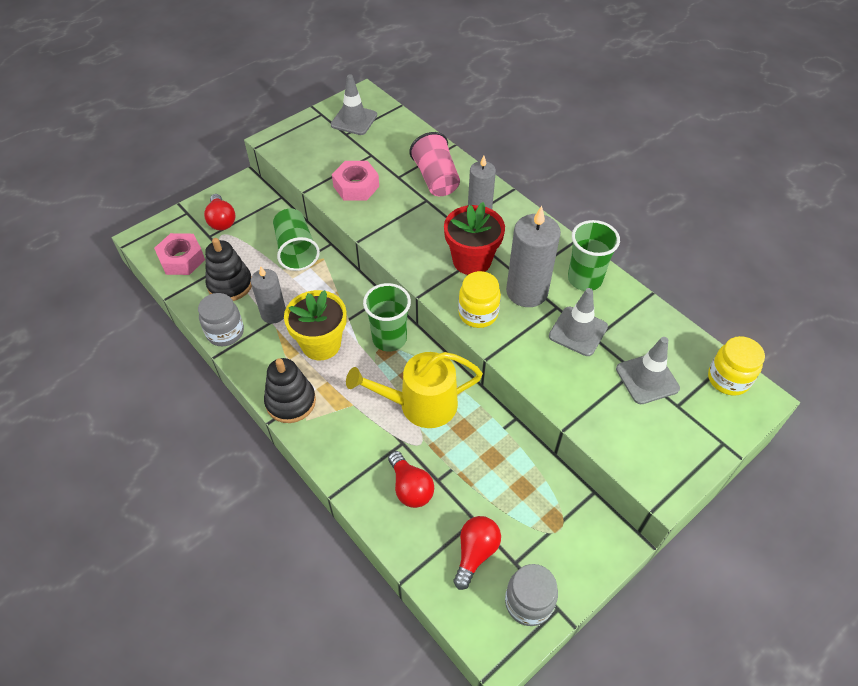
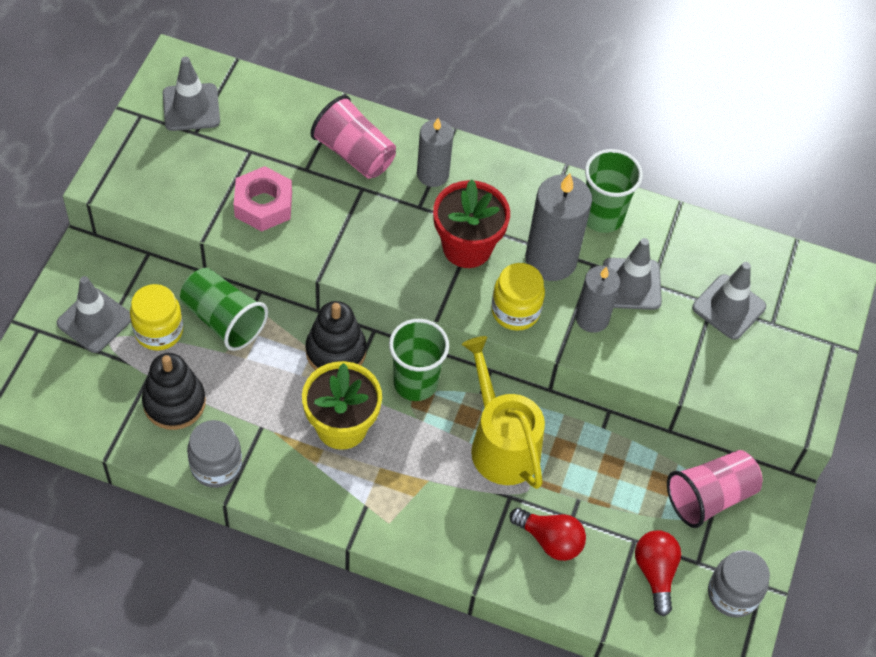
camera: 35 degrees left, 5 degrees up
(182, 259) = (84, 397): pink nut -> none
(222, 220) = (94, 320): red light bulb -> grey traffic cone
(273, 314) = (257, 415): grey candle -> grey candle (592, 318)
(290, 402) = (356, 511): black stacking toy -> black stacking toy (336, 351)
(421, 404) = (501, 444): yellow watering can -> yellow watering can turned 105 degrees clockwise
(556, 517) = (710, 497): none -> pink cup
(728, 379) = (804, 271): yellow jar -> yellow jar (159, 331)

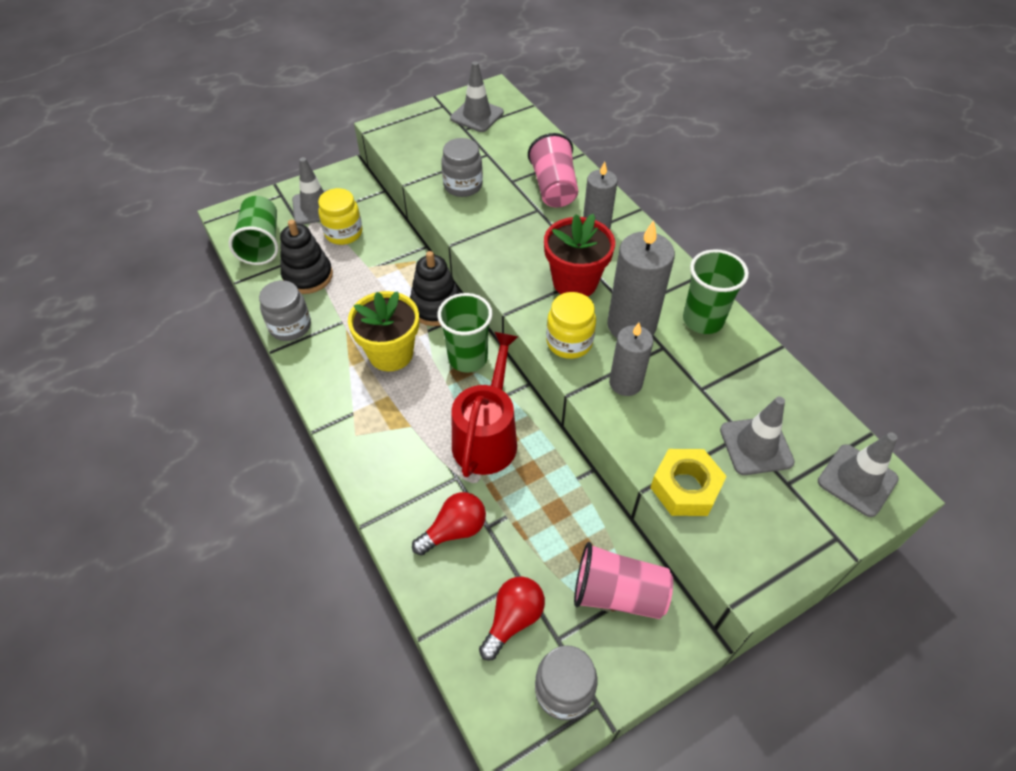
camera: 45 degrees right, 5 degrees down
(223, 320) = (387, 249): green cup -> green cup (261, 243)
(263, 205) = (463, 186): pink nut -> grey jar
(501, 444) = (487, 437): yellow watering can -> red watering can
(550, 540) = (454, 530): red light bulb -> red light bulb turned 105 degrees counterclockwise
(631, 284) = (682, 379): grey traffic cone -> grey traffic cone (857, 480)
(707, 378) = (685, 487): none -> yellow nut

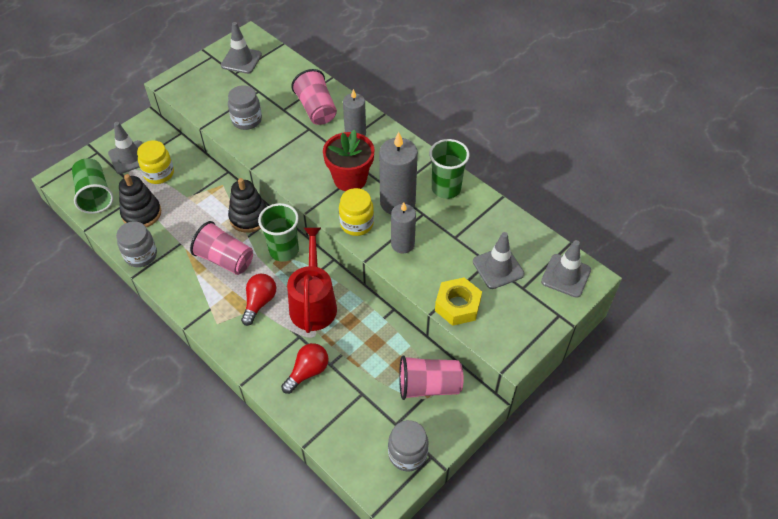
camera: 15 degrees left, 0 degrees up
(391, 353) = (225, 259): yellow flower pot -> pink cup
(513, 619) = (363, 419): red light bulb -> red light bulb (259, 302)

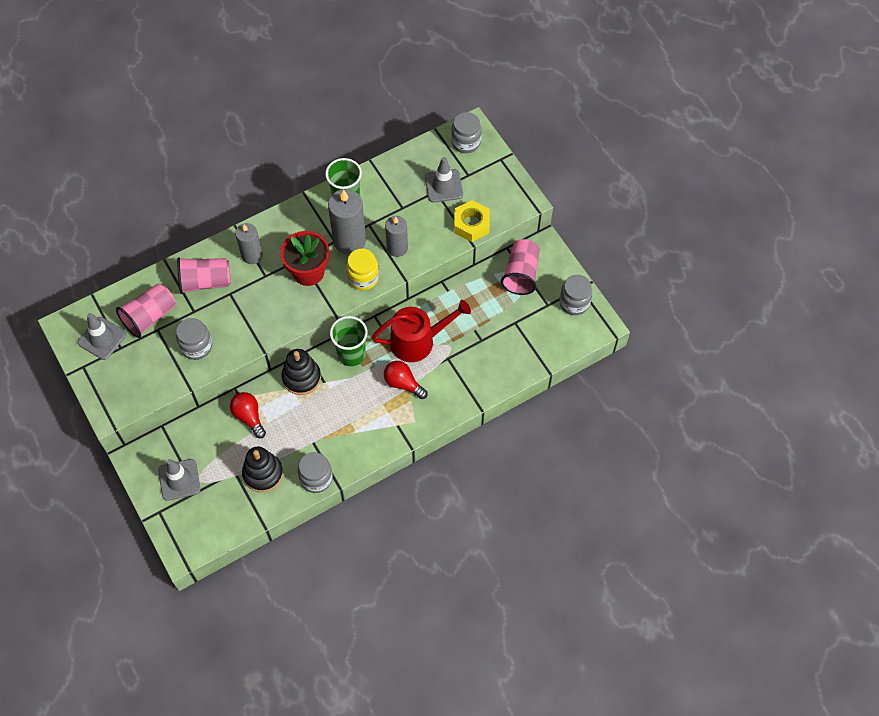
camera: 75 degrees left, 10 degrees up
(95, 195) = (221, 517): green cup -> none
(159, 174) = (214, 452): yellow jar -> none
(225, 259) = (345, 405): pink cup -> pink cup (150, 316)
(308, 372) = (484, 358): red light bulb -> red light bulb (249, 417)
(313, 304) = (417, 341): red watering can -> red watering can turned 150 degrees clockwise
(566, 276) = (466, 142): grey traffic cone -> grey jar

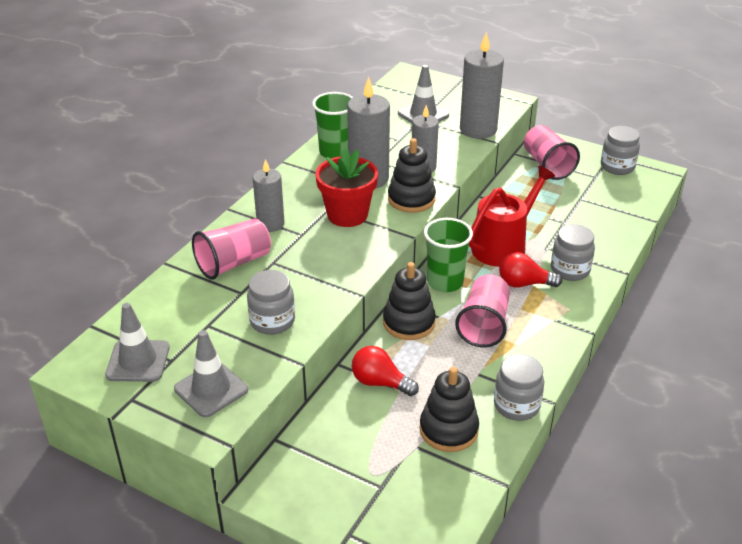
camera: 30 degrees left, 25 degrees down
(150, 316) = (188, 317): pink cup -> pink cup (484, 325)
(179, 480) = (346, 485): grey traffic cone -> grey traffic cone (211, 389)
(363, 278) = (411, 199): yellow jar -> black stacking toy
(466, 142) = (413, 83): grey jar -> grey jar (570, 270)
(471, 224) = (478, 129): yellow nut -> grey candle

